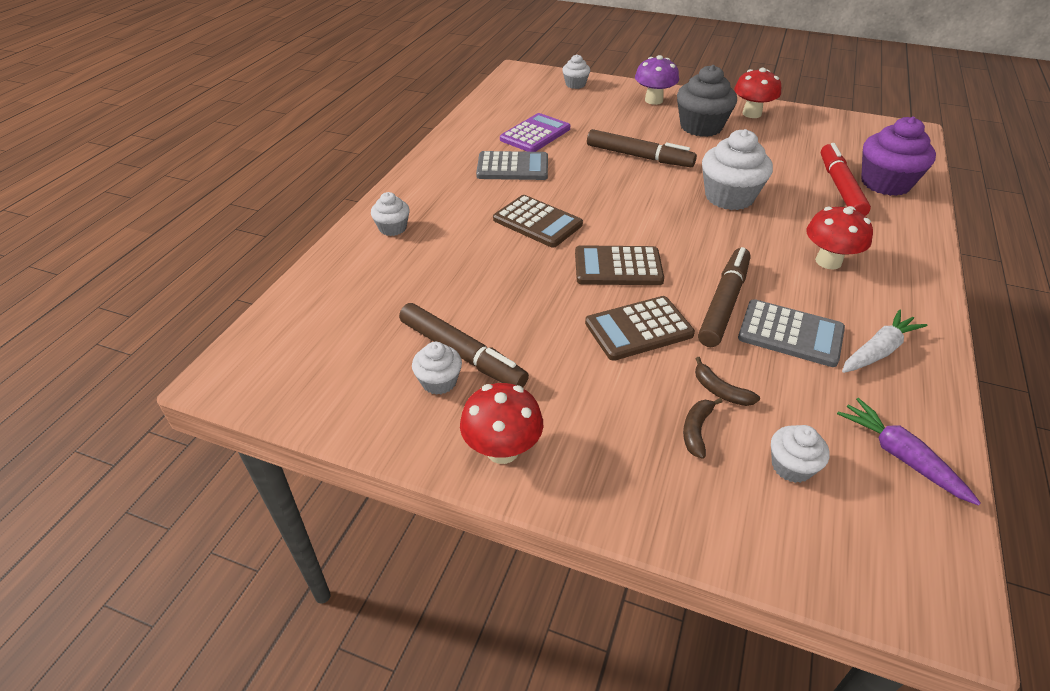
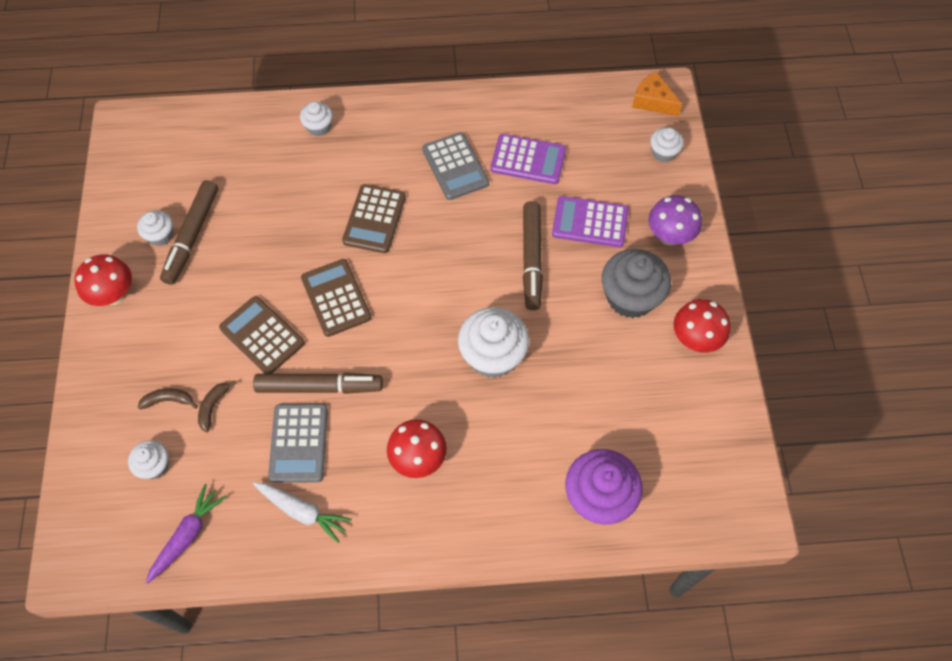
camera: 65 degrees right, 20 degrees up
(524, 76) = (653, 101): none -> orange cheese
(619, 125) = (590, 222): none -> purple calculator
(840, 187) = (566, 453): red marker -> none

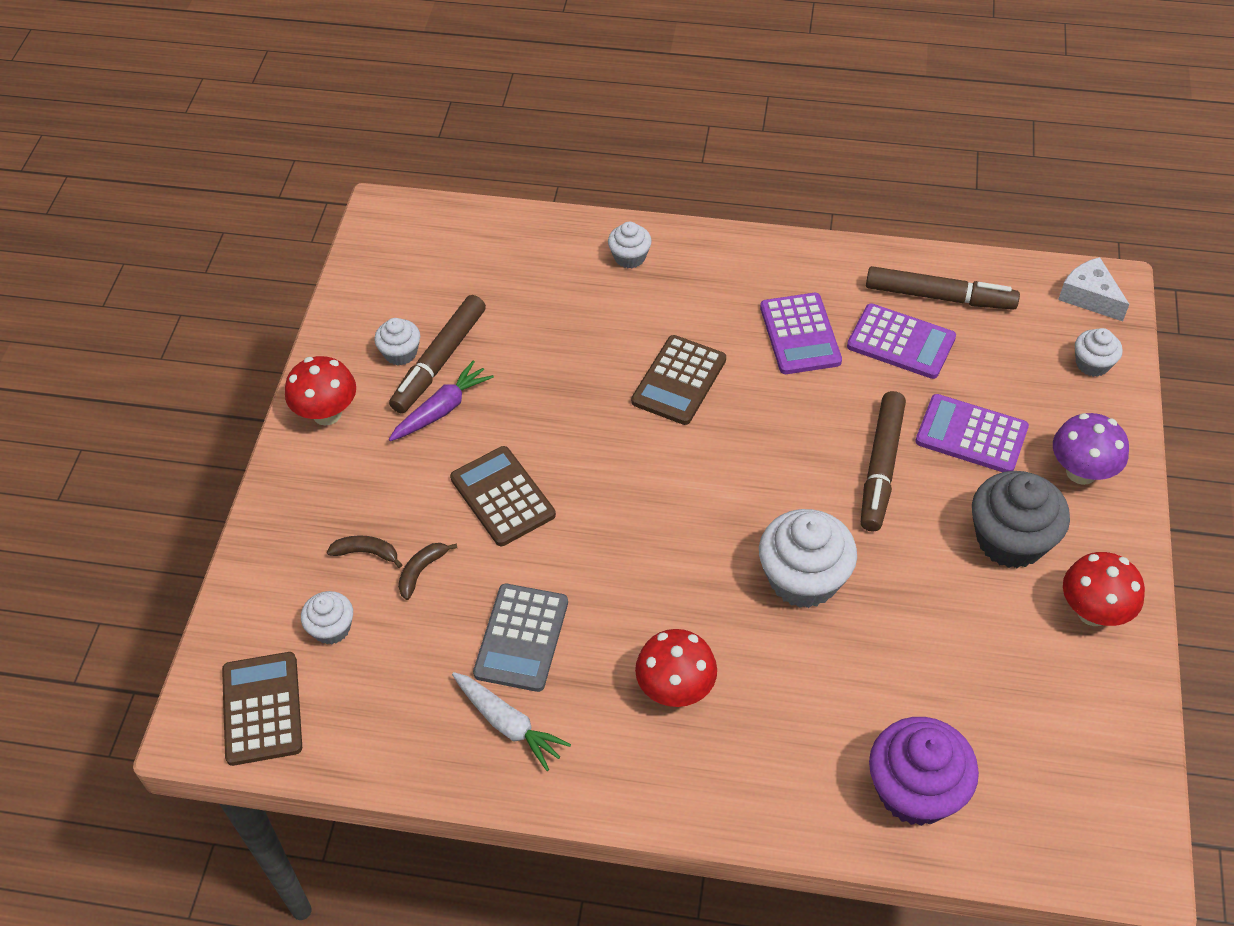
camera: 15 degrees right, 10 degrees down
(187, 535) = (354, 722): purple carrot -> purple carrot (442, 409)
(319, 387) = (563, 573): brown marker -> brown marker (939, 297)
(336, 298) = (608, 468): brown calculator -> brown calculator (262, 709)
(455, 167) = (800, 334): grey calculator -> purple calculator
(653, 101) = (1089, 297): orange cheese -> white cheese

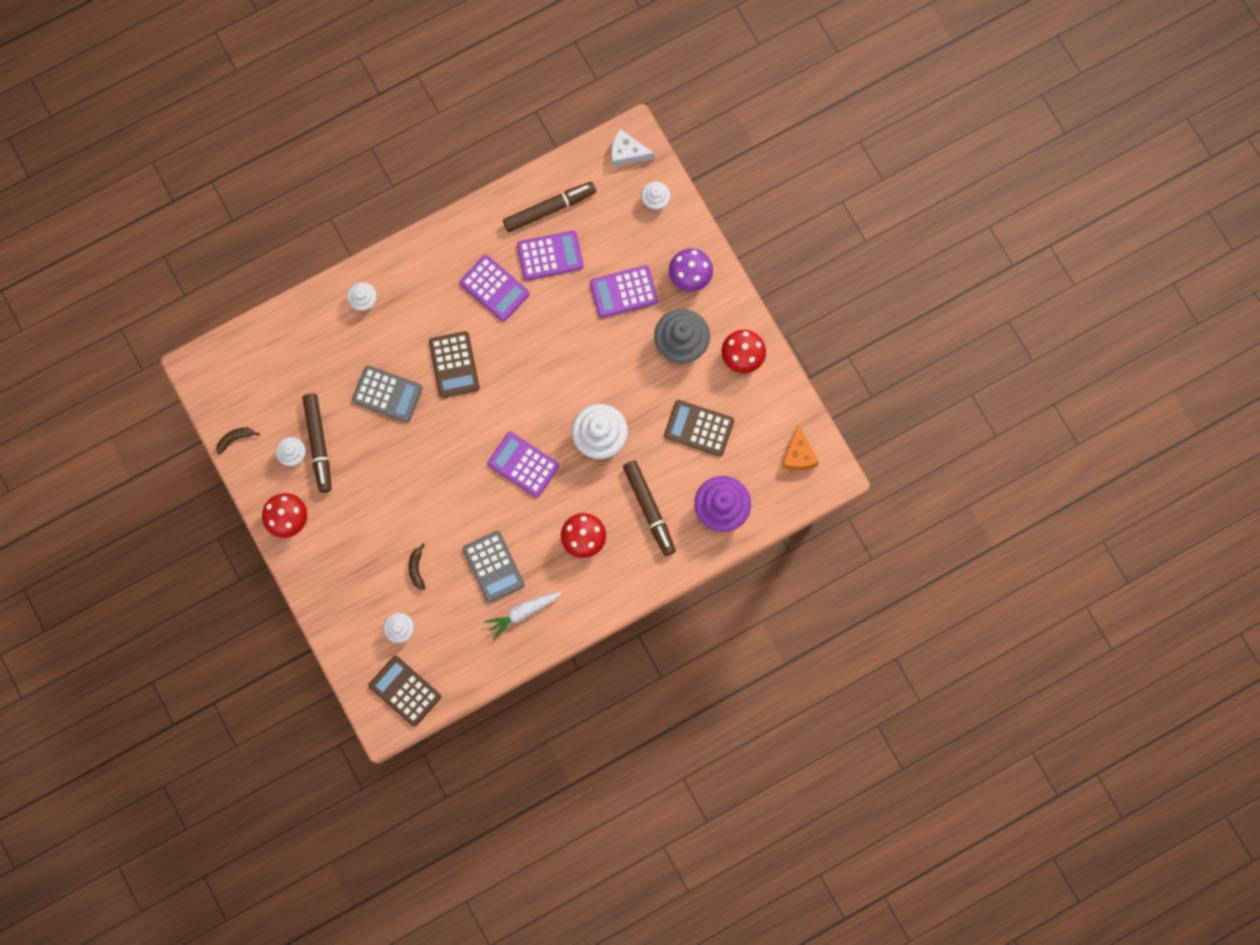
camera: 40 degrees left, 25 degrees up
(366, 553) = (381, 579): brown banana -> brown banana (235, 439)
(442, 409) = (346, 472): purple carrot -> none
(502, 497) = (421, 499): brown calculator -> brown calculator (699, 428)
(508, 724) = (523, 612): white carrot -> white carrot turned 150 degrees clockwise
(569, 361) = (387, 394): none -> grey calculator
(670, 543) = (523, 464): none -> purple calculator
(881, 467) = (593, 344): brown marker -> brown marker (649, 509)
(1097, 798) = (798, 455): none -> orange cheese

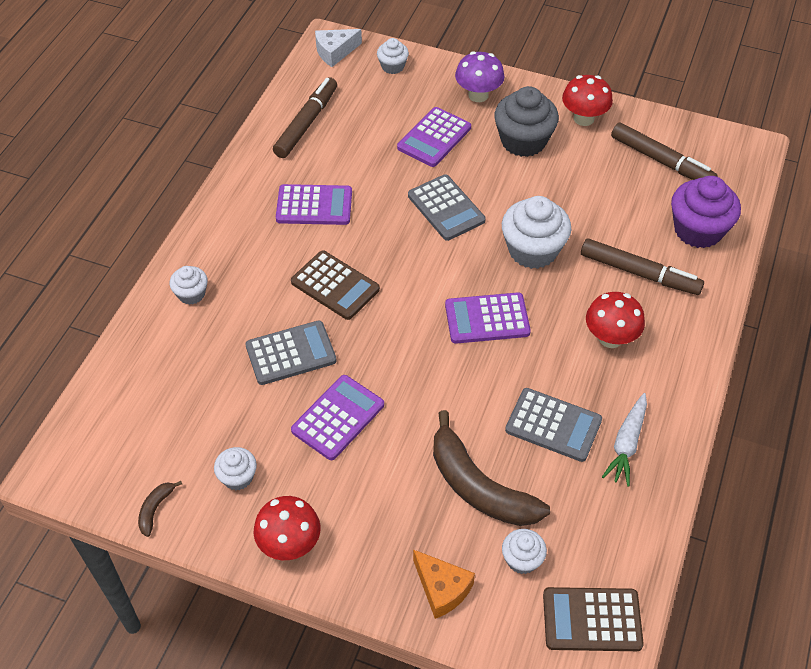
camera: 40 degrees left, 25 degrees down
(318, 444) = (258, 447): brown marker -> brown marker (661, 161)
(416, 569) = (478, 486): brown banana -> brown banana, size x2.36
(550, 256) = (341, 153): purple calculator -> purple calculator (338, 418)
(576, 359) = (446, 208): none -> grey calculator
(699, 428) = (608, 187): brown calculator -> none
(798, 455) = (709, 151): orange cheese -> orange cheese (442, 589)

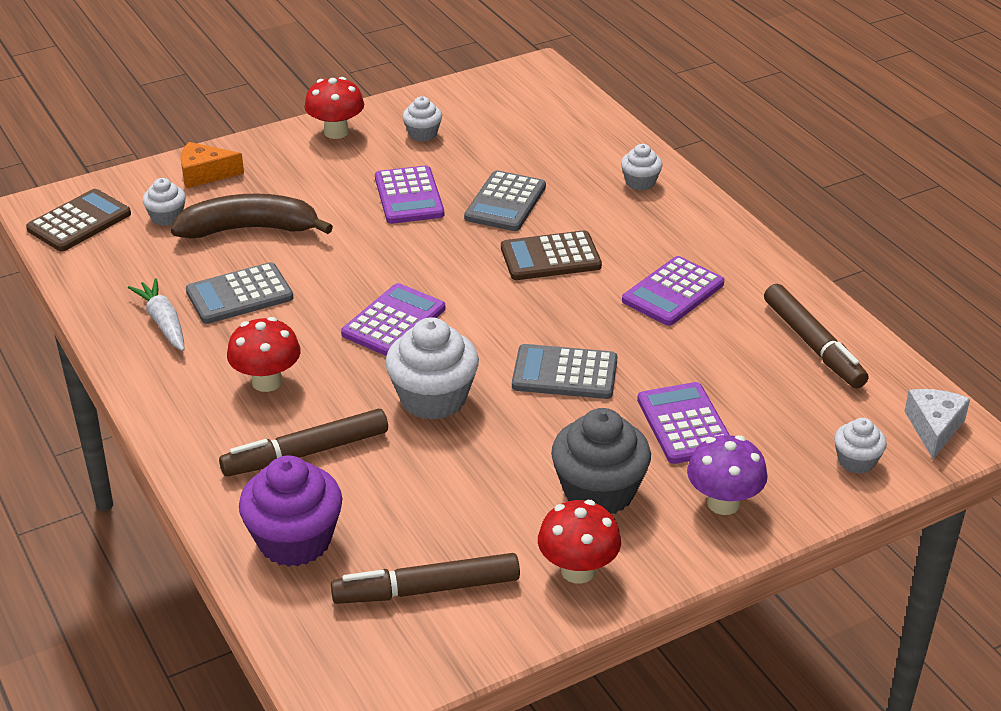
camera: 130 degrees right, 15 degrees down
(155, 509) = (446, 94): brown banana -> none

